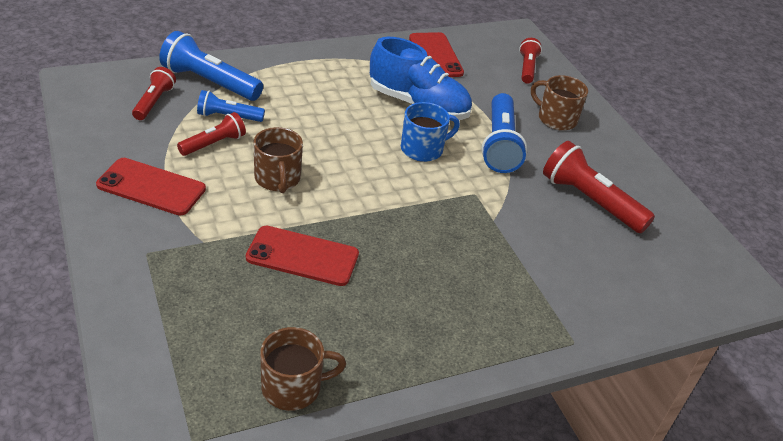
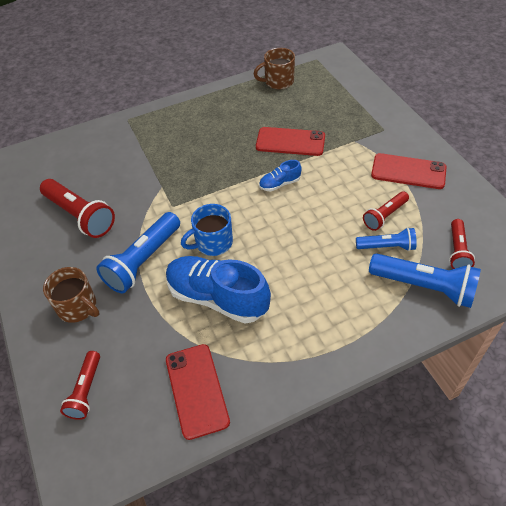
camera: 175 degrees left, 10 degrees up
(277, 179) = (324, 193): brown mug -> none
(333, 199) = (279, 184): none -> blue shoe
(499, 145) = (143, 261): blue flashlight -> blue flashlight turned 150 degrees counterclockwise

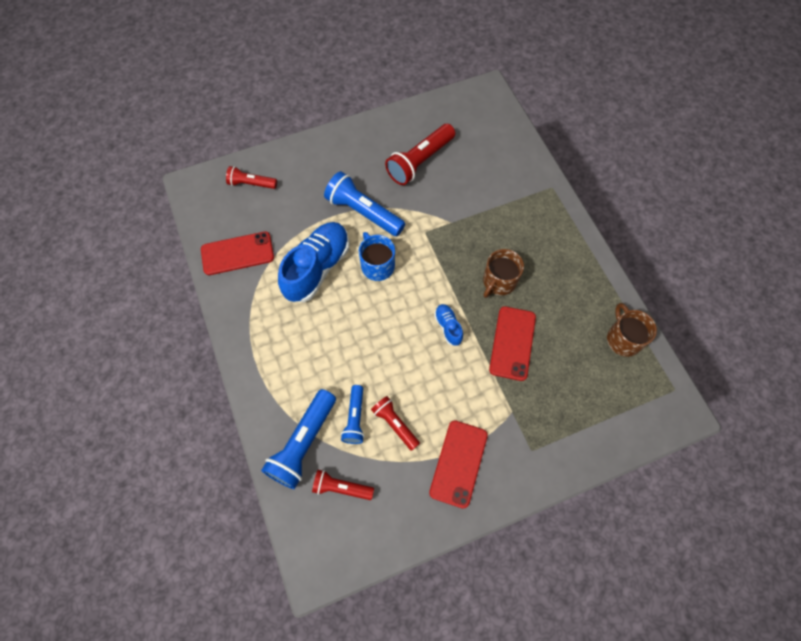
camera: 90 degrees right, 15 degrees up
(78, 307) = (323, 171): brown mug -> brown mug (499, 281)

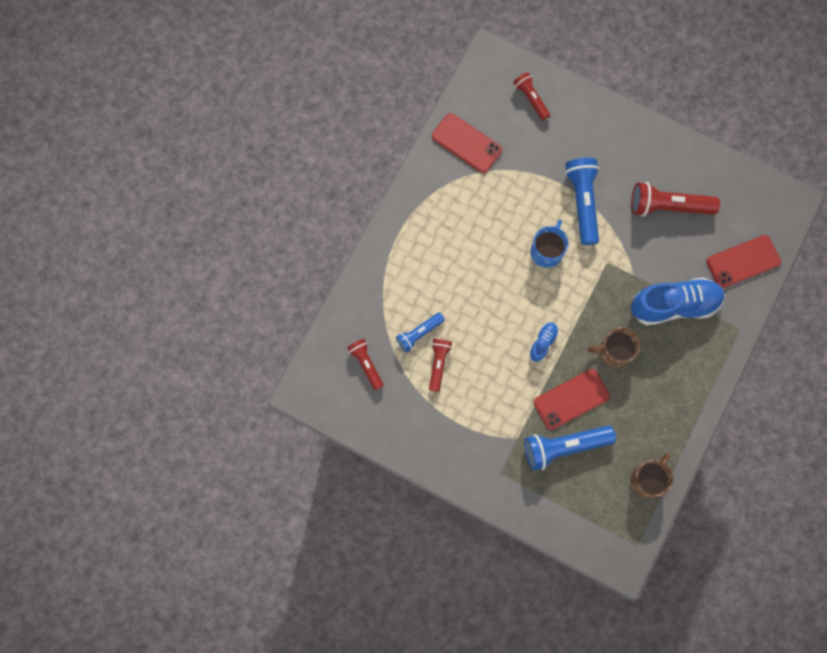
camera: 50 degrees right, 10 degrees up
(303, 443) = (373, 314): blue flashlight -> blue flashlight (564, 446)
(317, 268) = (506, 210): blue shoe -> blue shoe (674, 305)
(458, 463) = (448, 429): red phone -> red phone (743, 261)

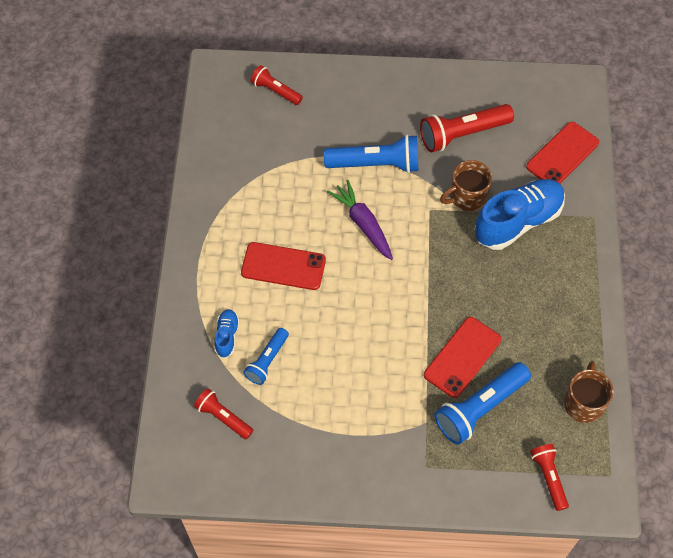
camera: 25 degrees left, 15 degrees down
(438, 364) = (303, 383): red flashlight -> red flashlight (548, 477)
(466, 143) = (229, 156): red phone -> red phone (283, 266)
(543, 343) = (404, 314): blue shoe -> blue shoe (227, 336)
(547, 251) = (363, 224): blue mug -> purple carrot
(582, 202) = (376, 164): blue flashlight -> blue flashlight turned 120 degrees clockwise
(614, 351) = (481, 291): brown mug -> brown mug (467, 197)

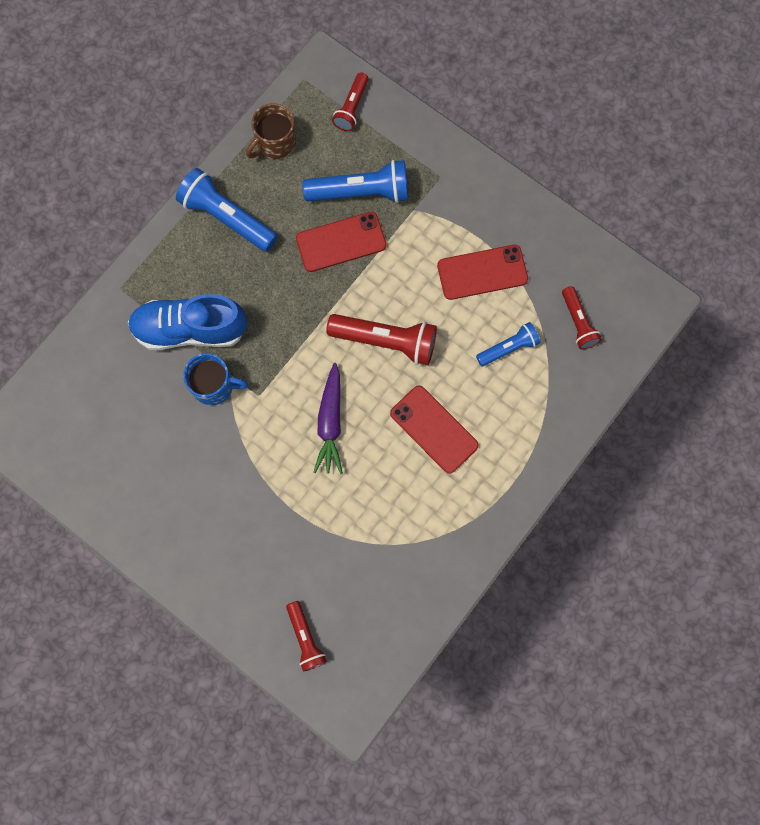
camera: 145 degrees left, 15 degrees up
(227, 336) = (529, 394): blue shoe -> none
(376, 164) = (270, 479): blue flashlight -> blue flashlight (227, 217)
(462, 134) = (162, 454): red flashlight -> red flashlight (386, 341)
(467, 197) = (214, 385): brown mug -> blue mug
(562, 154) = (90, 368): red phone -> red phone (482, 272)

